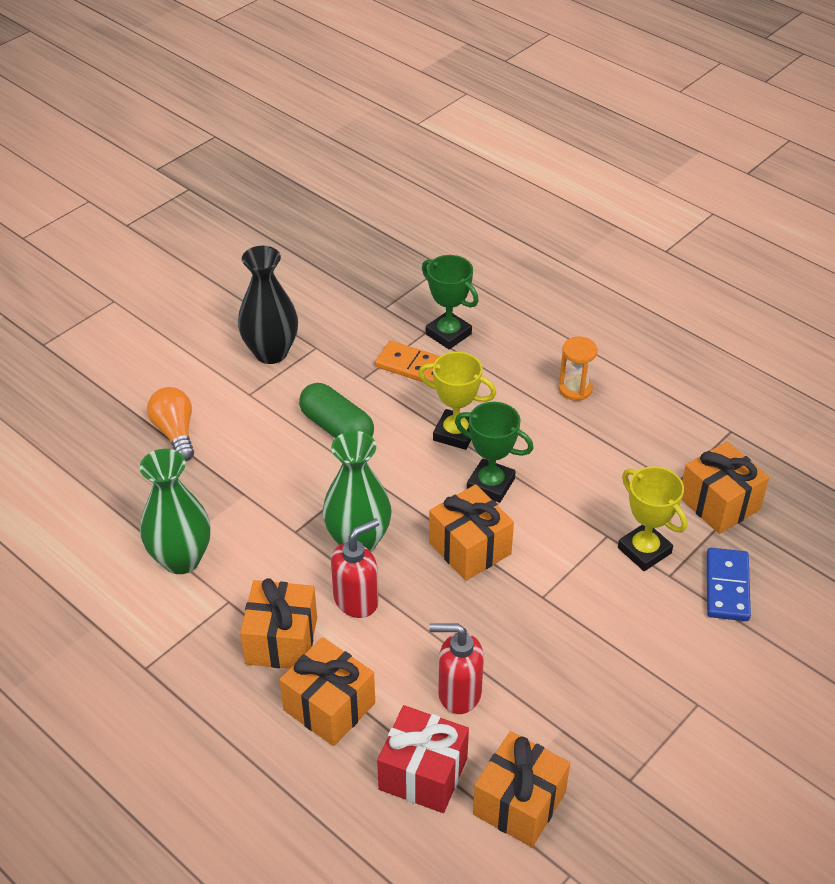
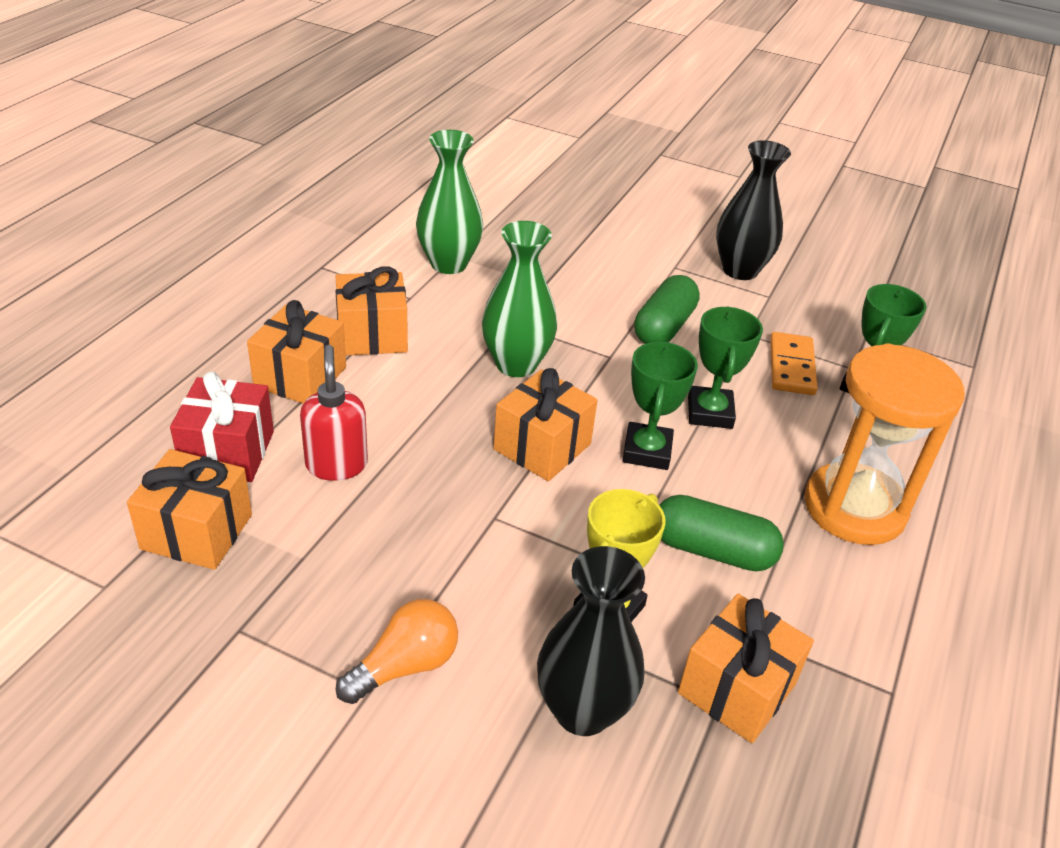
camera: 70 degrees right, 5 degrees down
(175, 432) = (598, 235): orange light bulb -> orange light bulb (405, 666)
(356, 600) = (438, 375): red soap dispenser -> none
(455, 433) = (709, 412): yellow trophy -> green trophy
(575, 389) = (854, 508): orange hourglass -> orange hourglass, size x2.19
(600, 478) = (712, 550): none -> green capsule
(727, 587) = (582, 711): blue domino -> black vase

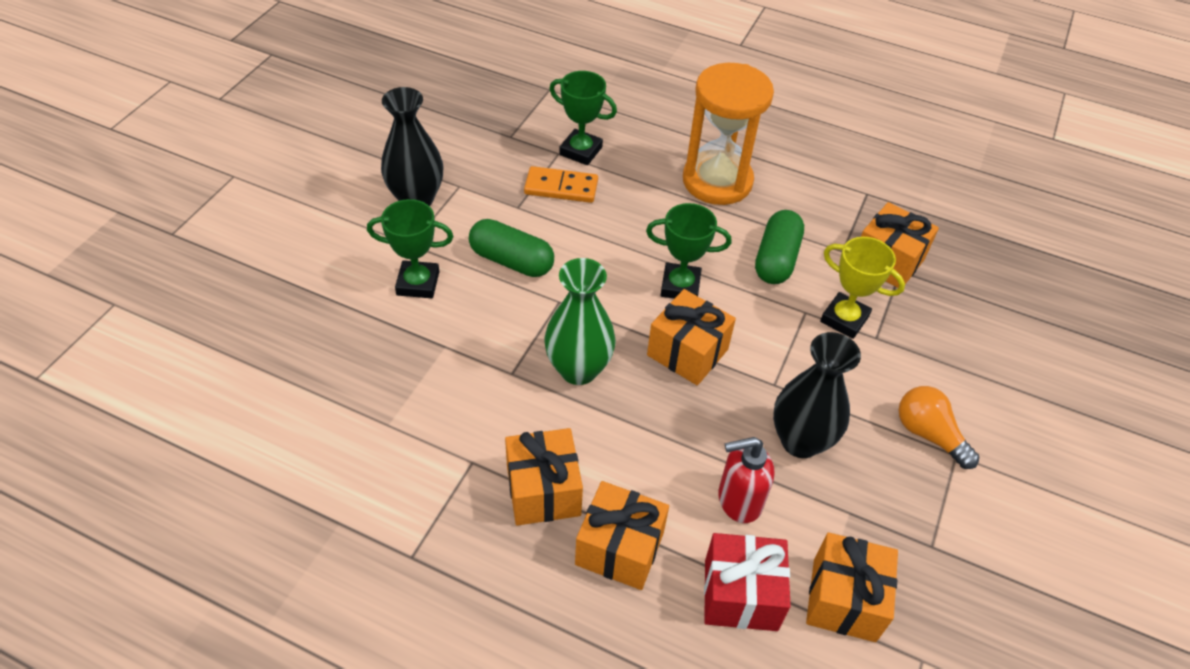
camera: 90 degrees left, 10 degrees up
(448, 264) = (406, 429): green vase -> none
(582, 711) = (929, 337): black vase -> black vase (800, 441)
(709, 412) = (627, 243): green trophy -> green trophy (418, 283)

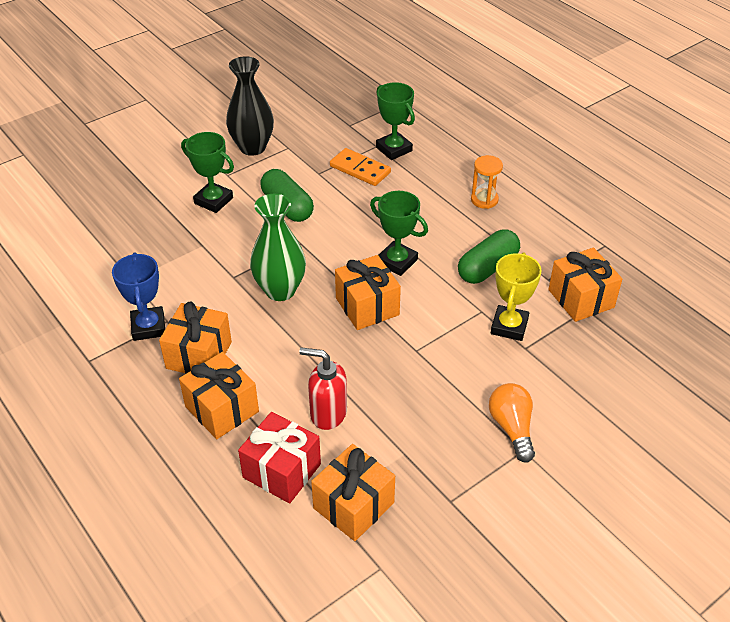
camera: 30 degrees right, 5 degrees down
(456, 479) = (148, 327): none -> blue trophy
(717, 181) = (484, 200): orange hourglass -> orange hourglass, size x0.46
(800, 441) = (405, 394): black vase -> none
(844, 319) = (509, 326): yellow trophy -> yellow trophy turned 45 degrees clockwise

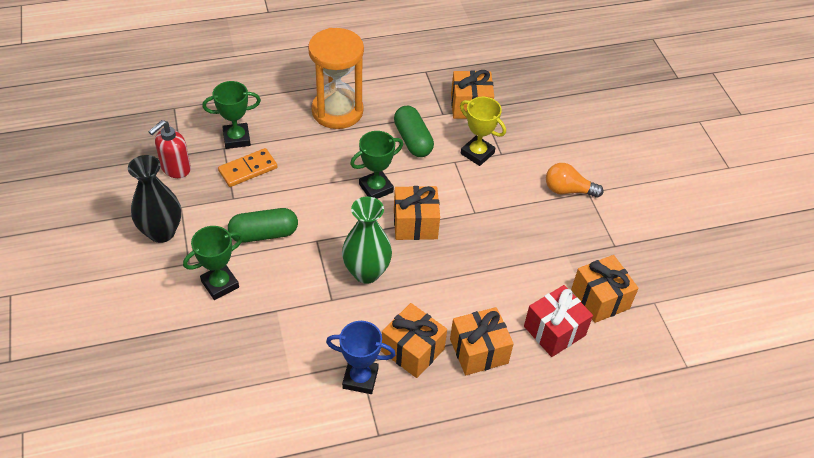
camera: 70 degrees left, 5 degrees up
(327, 413) = (512, 285): red soap dispenser -> red soap dispenser (175, 169)
(484, 200) = (337, 111): orange hourglass -> orange hourglass, size x2.19

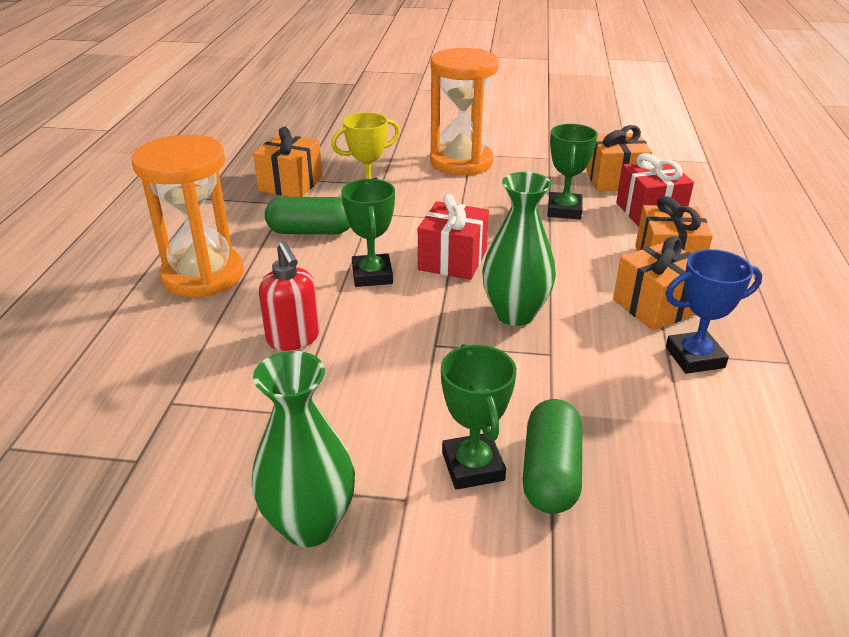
camera: 65 degrees left, 15 degrees down
(161, 232) = (310, 524): black vase -> green vase
(175, 169) = (166, 474): red soap dispenser -> red soap dispenser (293, 339)
(236, 138) = (163, 383): green trophy -> green trophy (564, 210)
(248, 169) = (243, 384): orange domino -> none
(264, 234) = (392, 394): green capsule -> green capsule (550, 472)
(360, 378) = (694, 357): blue trophy -> blue trophy turned 45 degrees clockwise
(415, 224) = (452, 260): orange gift -> red gift
(568, 190) = (461, 162): orange light bulb -> orange hourglass

